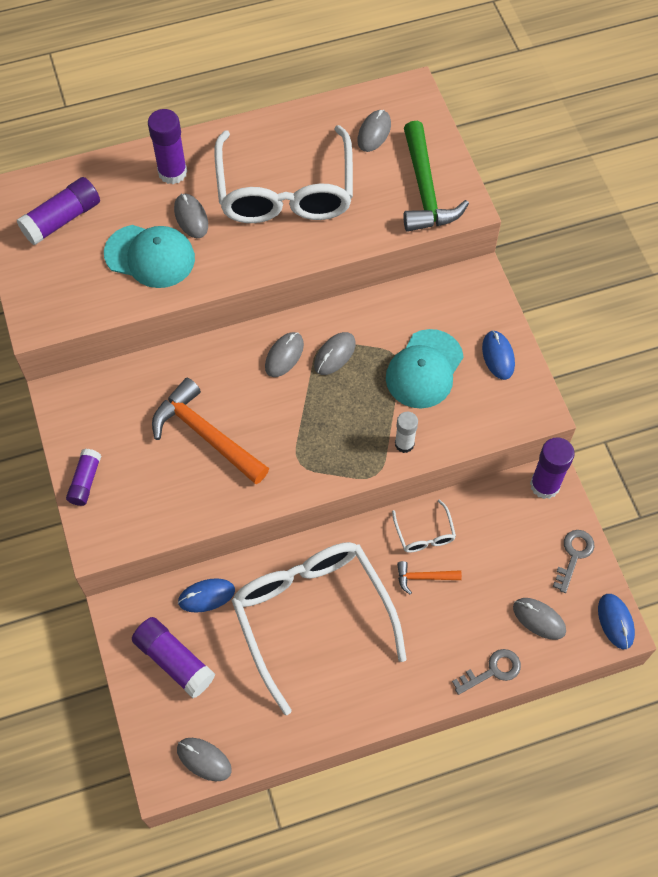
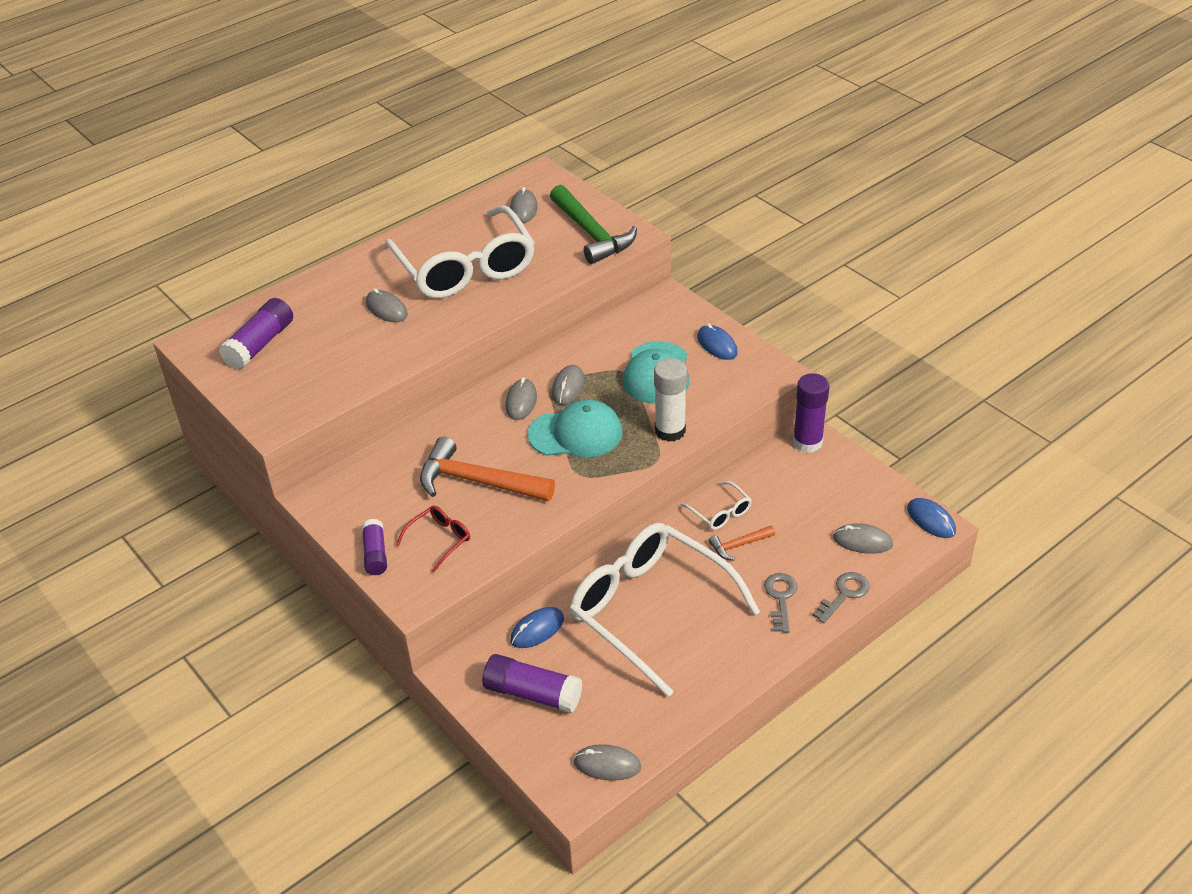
camera: 20 degrees left, 20 degrees down
(145, 488) = (439, 540): none -> red glasses
(150, 256) = (361, 346): turquoise cap -> turquoise cap (576, 433)
(172, 172) = (351, 283): purple glue stick -> none
(404, 444) = (670, 431): white glue stick -> white glue stick, size x1.56
(573, 555) = (864, 484): grey key -> grey key (780, 598)

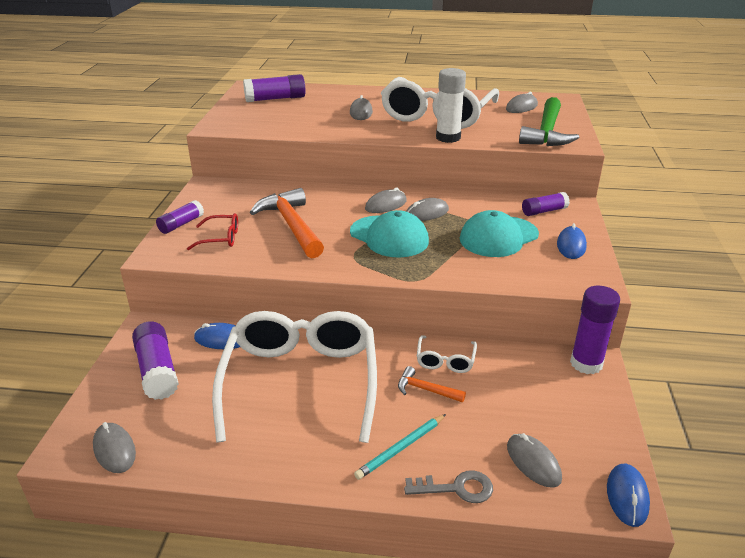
camera: 45 degrees right, 10 degrees down
(653, 320) = (544, 211): none -> purple glue stick
(670, 431) = (453, 270): white glue stick -> white glue stick (448, 137)
(780, 598) = (401, 448): grey key -> turquoise pencil

